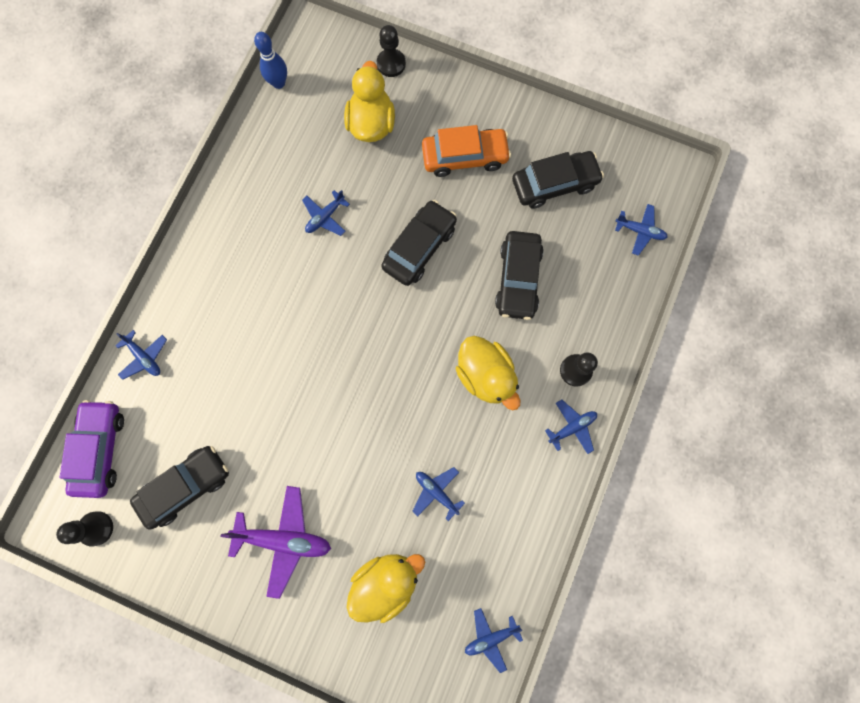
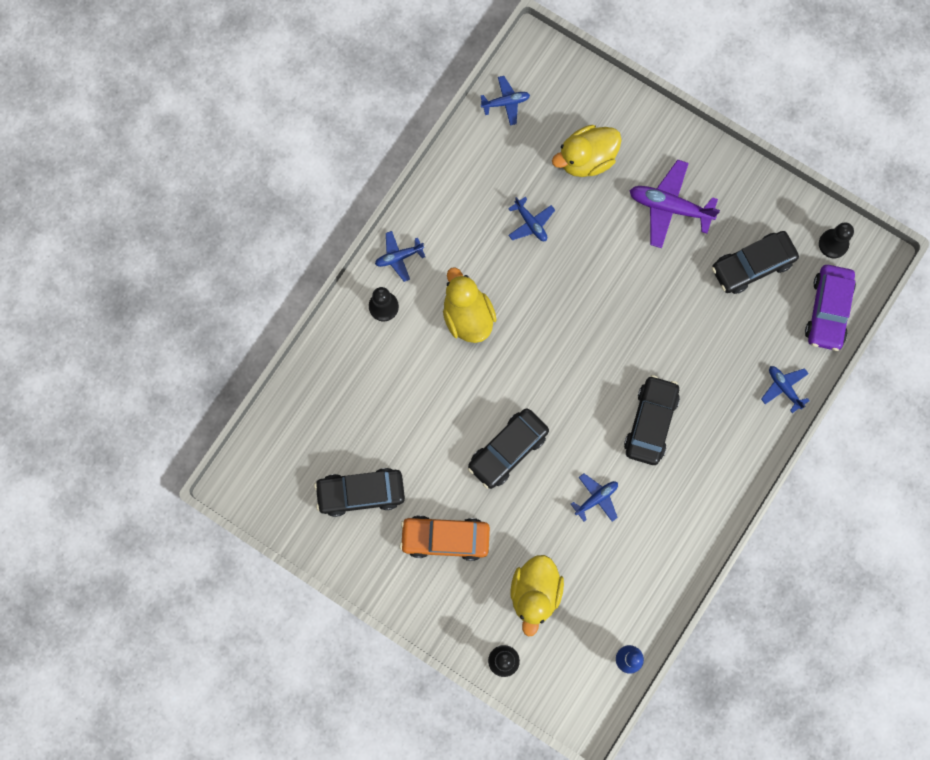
camera: 170 degrees left, 0 degrees up
(518, 279) = (418, 402): black car -> black car (650, 422)
(640, 231) = (288, 429): blue plane -> none

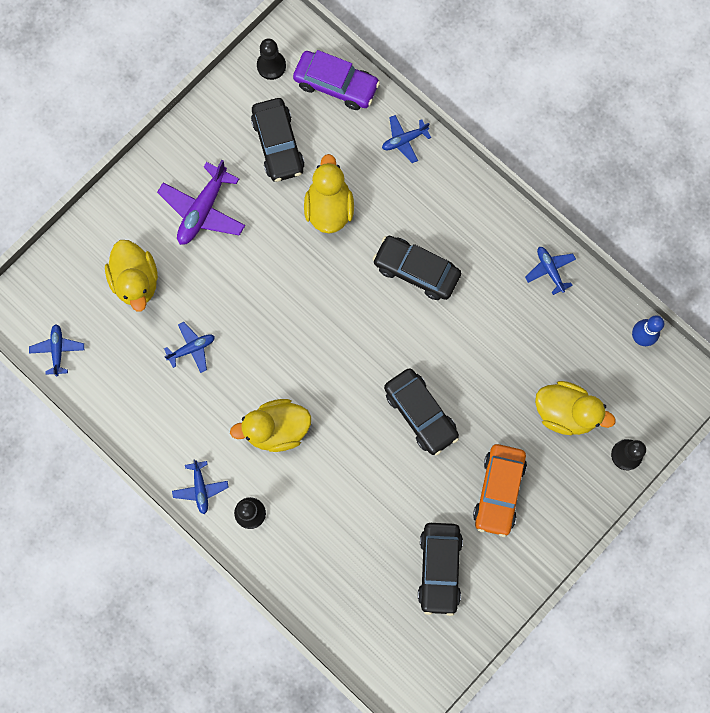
camera: 80 degrees left, 0 degrees up
(596, 498) = (482, 336): blue plane -> blue plane (550, 270)
(697, 326) = (329, 208): none -> yellow duck

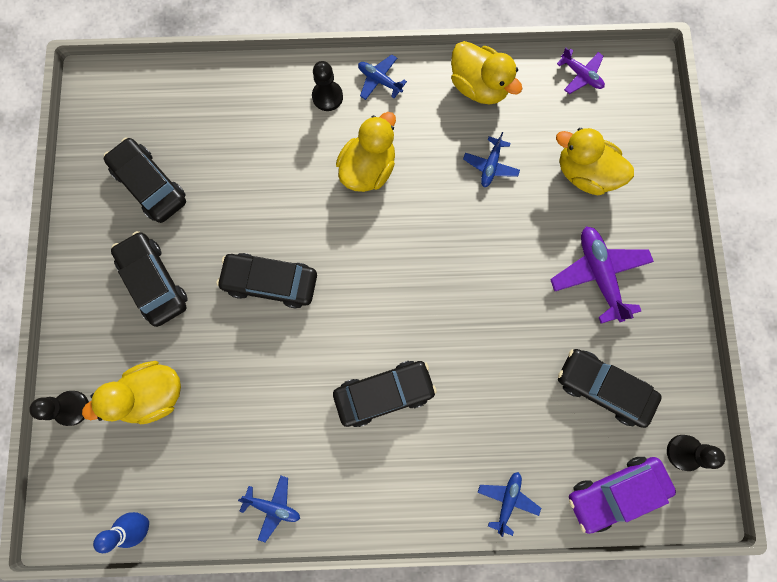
camera: 135 degrees right, 0 degrees up
(58, 350) = (581, 75): blue plane -> purple plane
(329, 208) = (506, 375): yellow duck -> yellow duck (478, 87)
(499, 491) = (154, 282): orange car -> black car

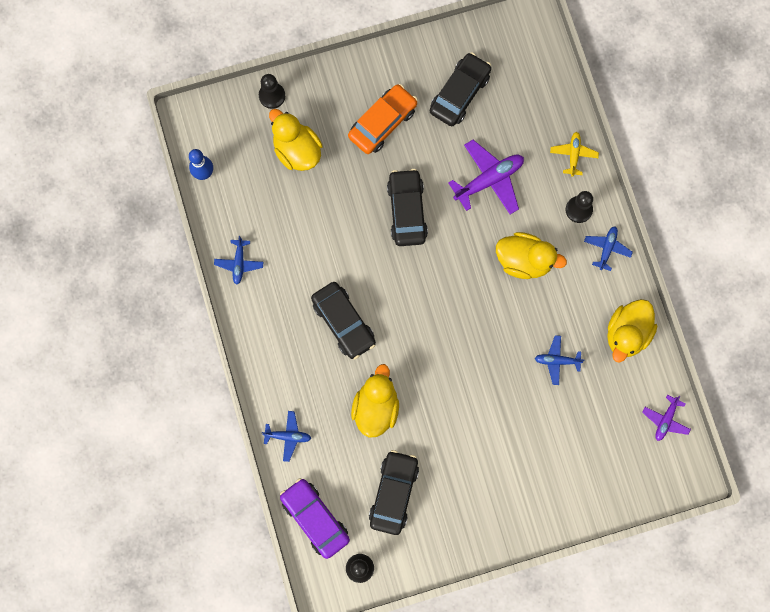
camera: 75 degrees right, 0 degrees up
(154, 282) = (382, 123): black car -> orange car
(264, 85) = (573, 155): none -> yellow plane
(584, 173) = (573, 442): yellow duck -> yellow duck (376, 407)
(598, 274) = (487, 471): purple plane -> purple plane (489, 180)

